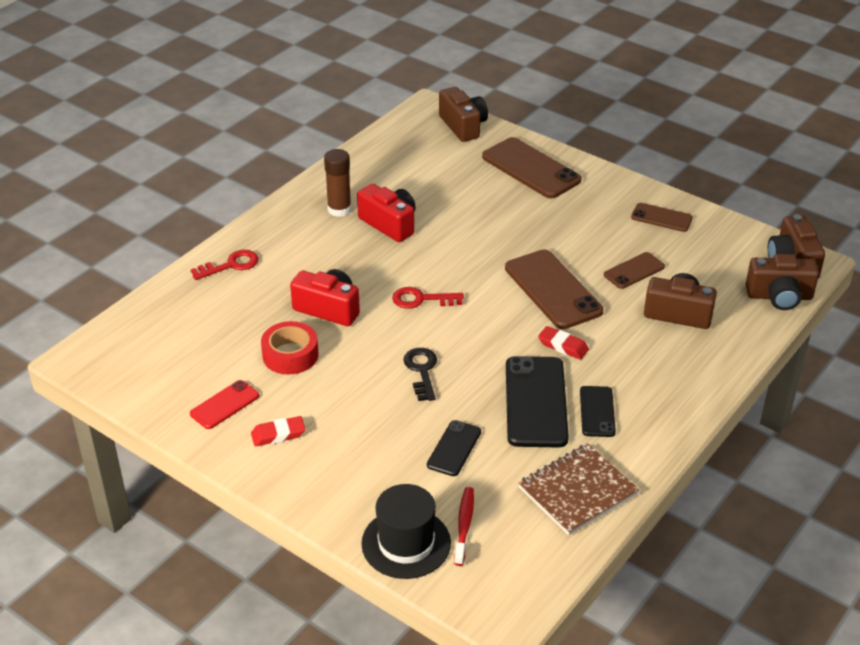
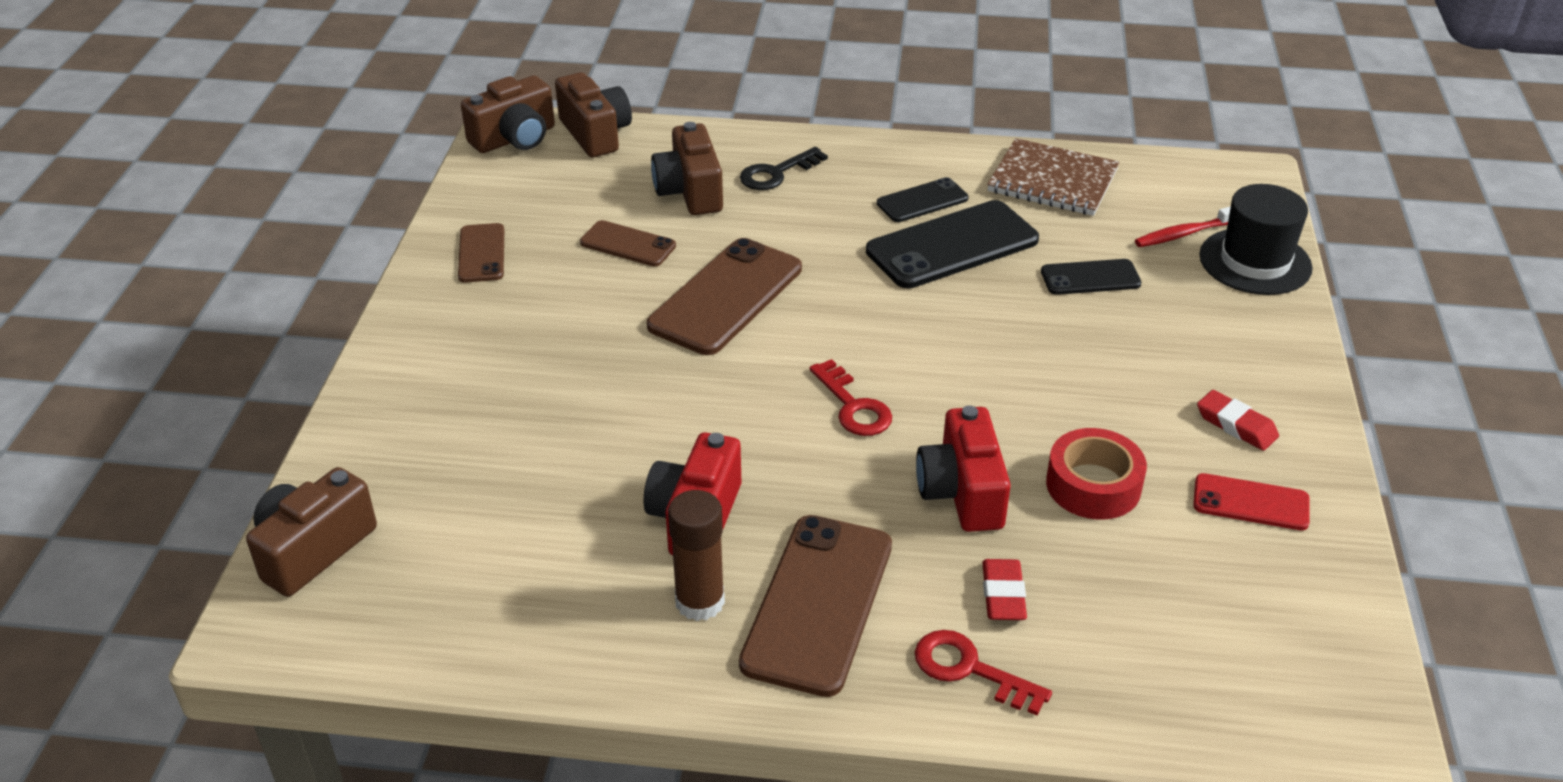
camera: 120 degrees left, 0 degrees up
(422, 371) = (994, 350): black key -> black key (777, 173)
(531, 168) = (419, 415): brown phone -> brown phone (817, 603)
(563, 346) = (833, 256): red eraser -> red eraser (1003, 595)

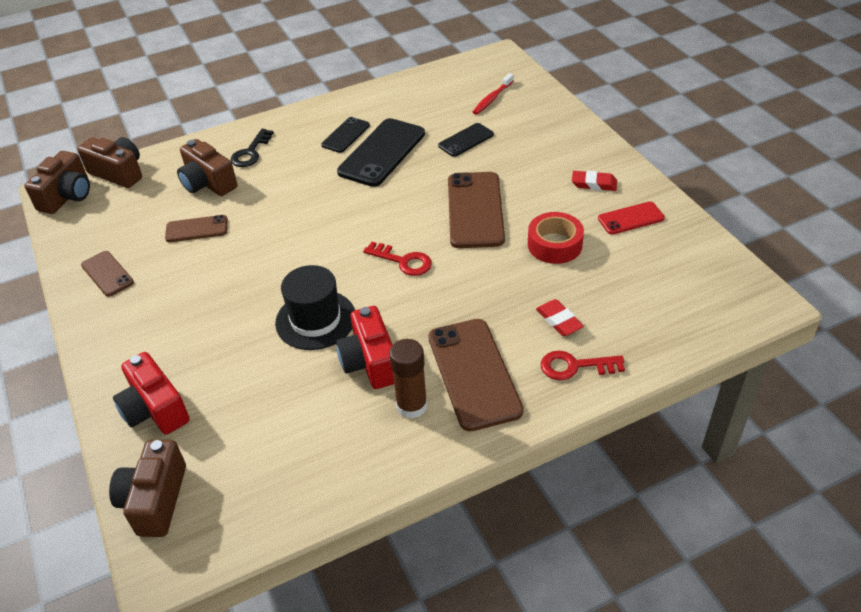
camera: 30 degrees left, 5 degrees up
(726, 297) = (281, 234): brown phone -> brown phone (475, 210)
(962, 492) = (496, 279): red camera -> red camera (155, 409)
(1052, 181) = (405, 97): brown notebook -> none
(1255, 262) = (536, 99): black hat -> black hat (315, 320)

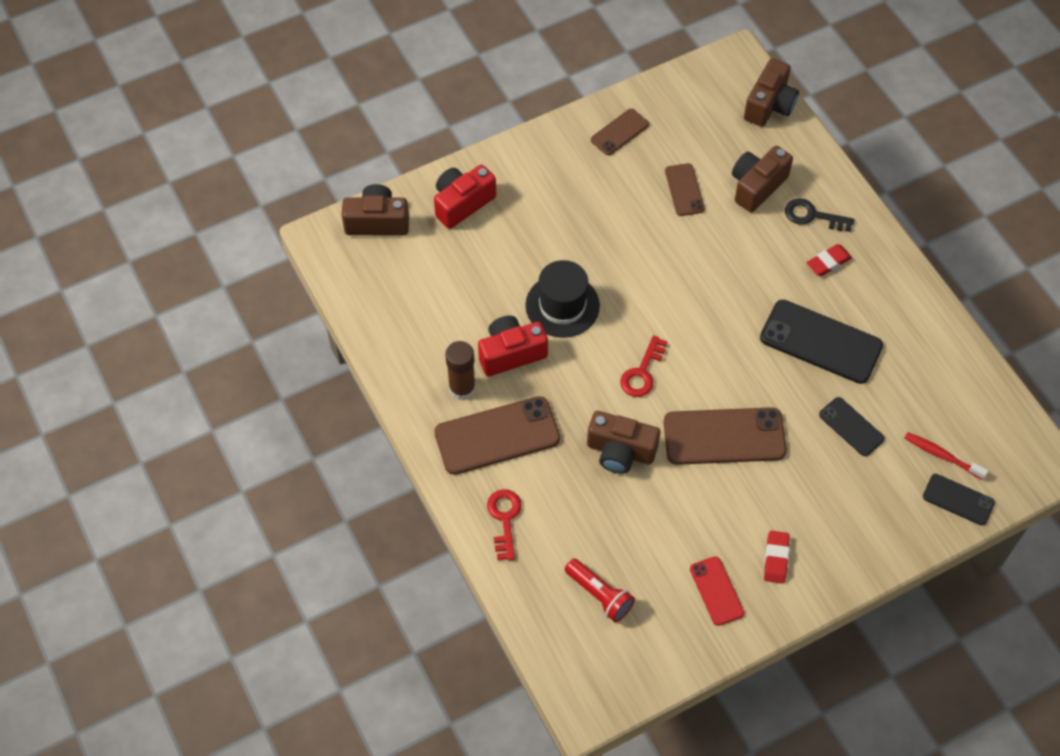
camera: 85 degrees right, 15 degrees up
(67, 196) = (730, 72): brown camera -> brown camera (620, 451)
(345, 135) = (852, 303): black phone -> black phone (958, 499)
(554, 245) = (671, 511): red tape -> none
(559, 321) = (562, 509): red eraser -> red eraser (828, 262)
(649, 294) = (599, 595): none -> red flashlight

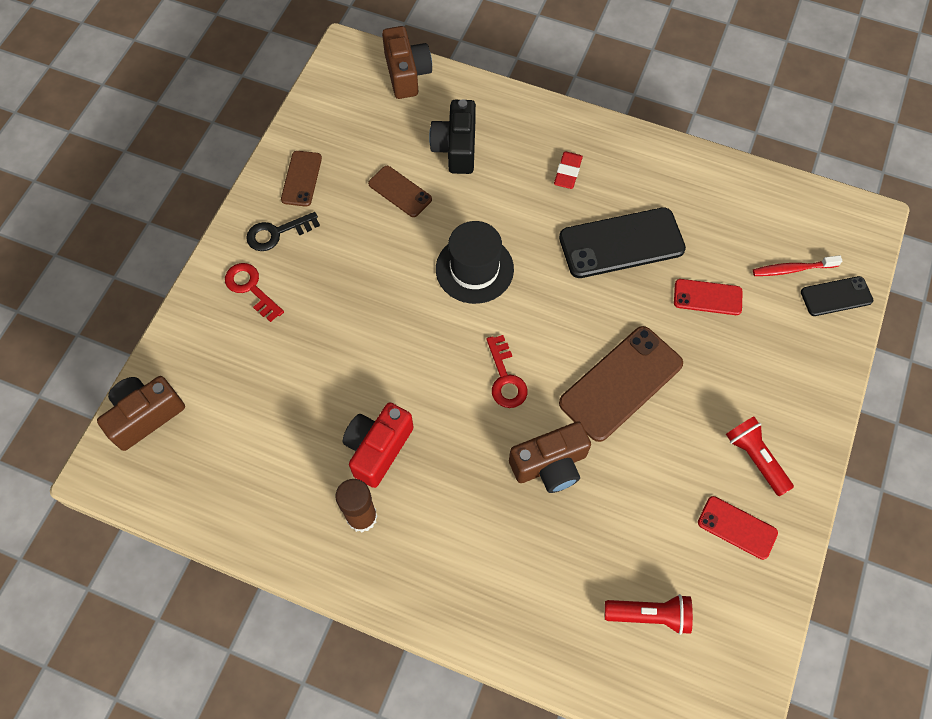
camera: 40 degrees left, 5 degrees up
(462, 203) = (213, 340): red camera -> none
(497, 435) = (432, 537): brown phone -> none
(504, 519) = (508, 613): red key -> red key (251, 288)
(562, 305) = (385, 369): black hat -> black hat (474, 269)
(757, 186) = (456, 148): brown camera -> black camera
(776, 558) = (755, 458): red eraser -> red flashlight
(813, 216) = (521, 142): black key -> black key (277, 233)
(851, 427) = (707, 297): black phone -> red phone

